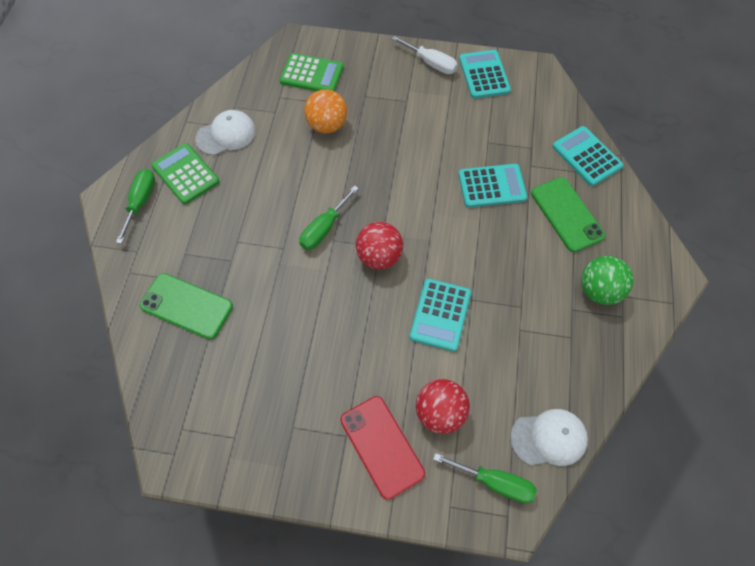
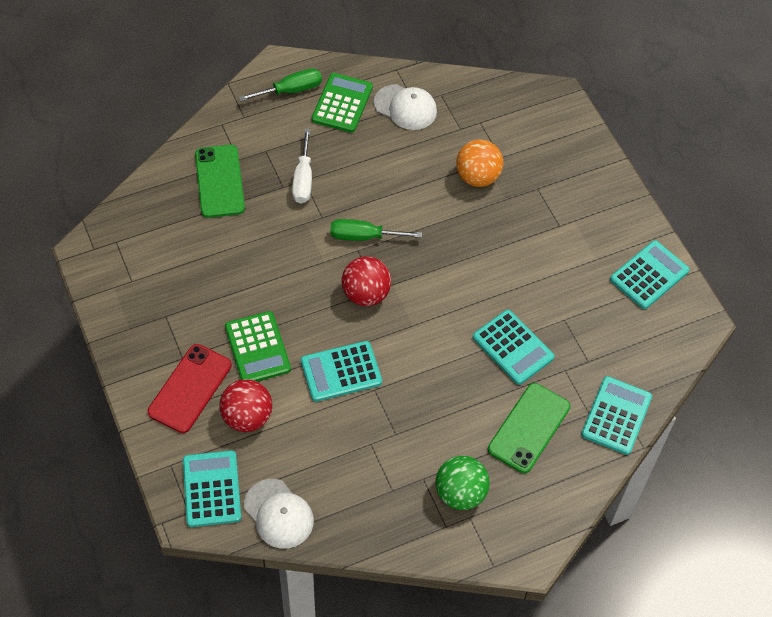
camera: 55 degrees right, 5 degrees down
(312, 74) = (527, 132): green calculator -> green calculator (257, 348)
(431, 63) = (624, 222): white screwdriver -> white screwdriver (303, 179)
(495, 482) = (212, 489): green screwdriver -> turquoise calculator

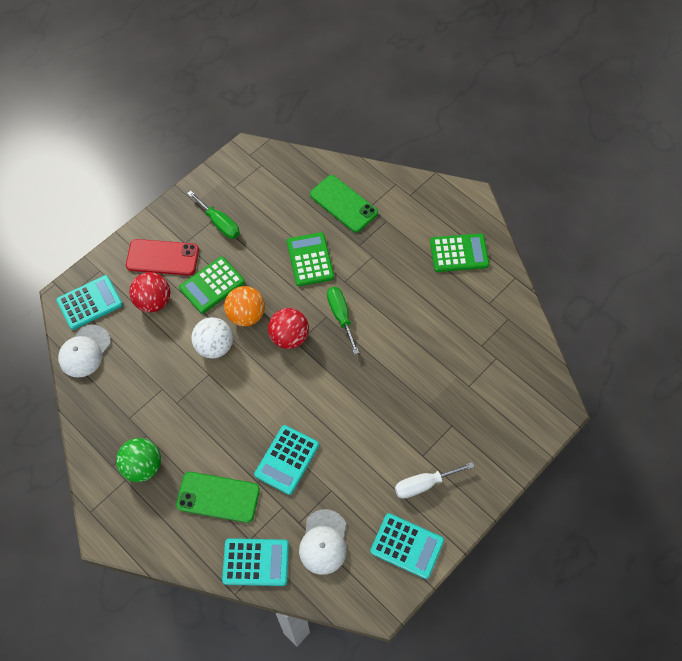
camera: 70 degrees right, 5 degrees up
(220, 181) = (343, 204): green phone -> green phone turned 75 degrees clockwise
(276, 239) = (310, 259): none -> green calculator
(291, 90) = (452, 215): green screwdriver -> green screwdriver (219, 223)
(303, 179) = (372, 255): white screwdriver -> white screwdriver (423, 484)
(341, 372) = (214, 346): turquoise calculator -> white ball
(405, 107) = (480, 298): white cap -> white cap (323, 542)
(477, 177) = (439, 375): orange ball -> orange ball (246, 315)

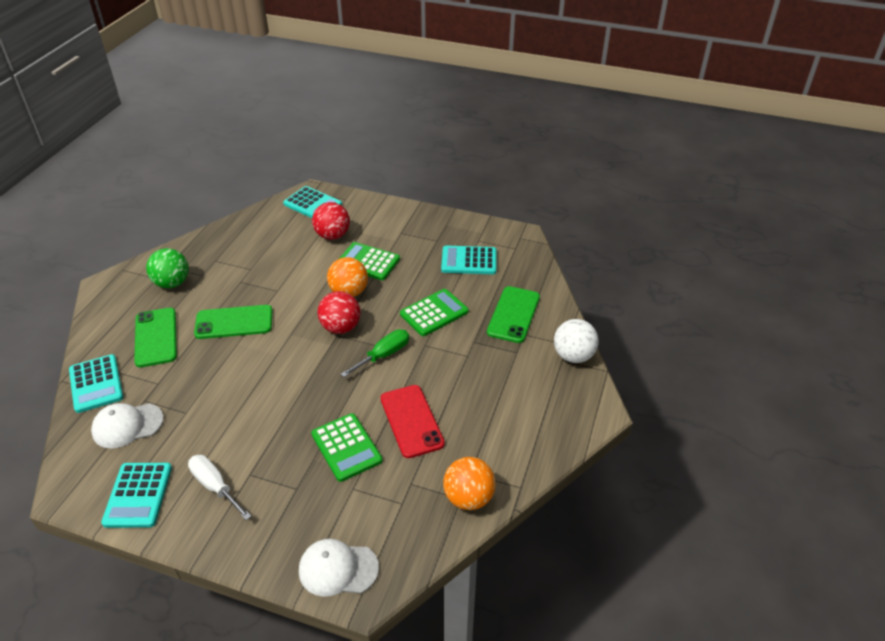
camera: 65 degrees right, 20 degrees down
(85, 351) = (266, 217): white cap -> white cap (338, 569)
(162, 257) = (378, 226): red phone -> red phone (411, 421)
(214, 346) = (306, 284): white ball -> white ball (573, 356)
(219, 223) = (434, 245): green screwdriver -> none
(234, 423) = (234, 322): none -> green phone
(287, 460) = (208, 369): turquoise calculator -> turquoise calculator (469, 261)
(459, 253) = (518, 424): green calculator -> green calculator (346, 447)
(510, 313) = (468, 498): none -> orange ball

